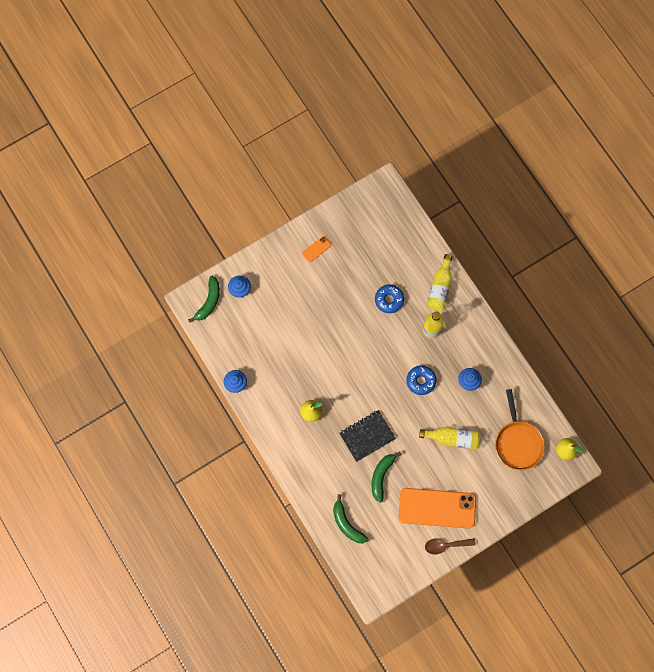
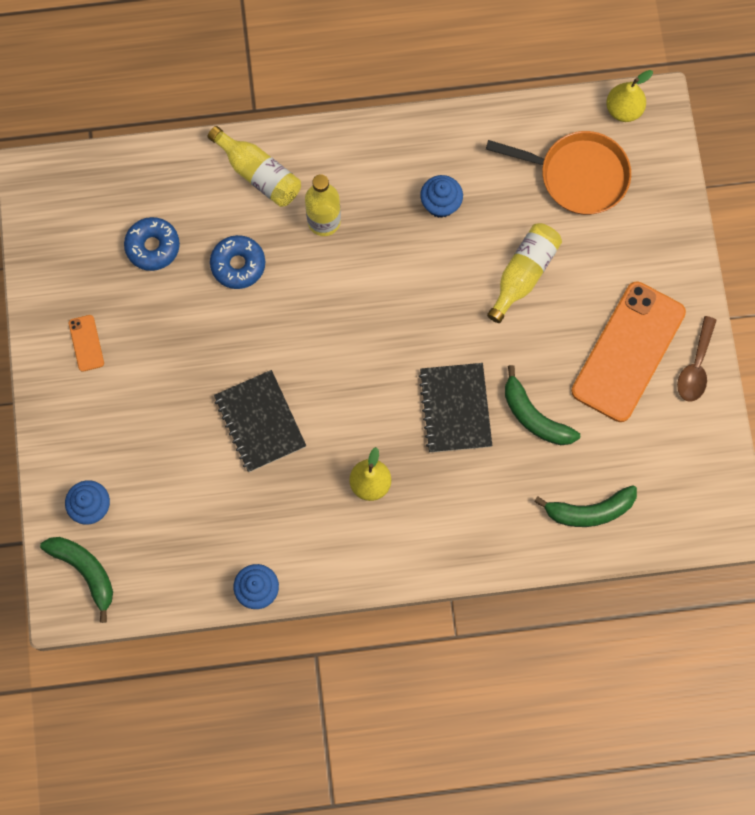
camera: 65 degrees left, 0 degrees up
(316, 347) = (260, 422): none -> black notebook
(421, 381) = (403, 278): blue donut -> blue donut (153, 247)

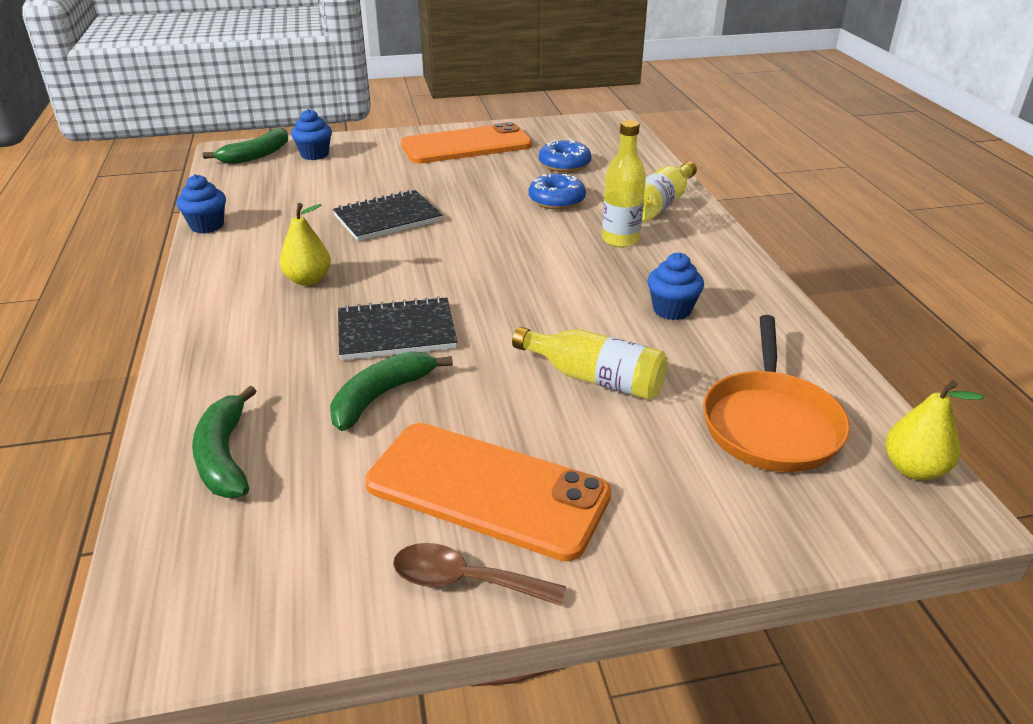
camera: 85 degrees right, 40 degrees down
(86, 343) = (466, 145): orange phone -> orange phone, size x2.49

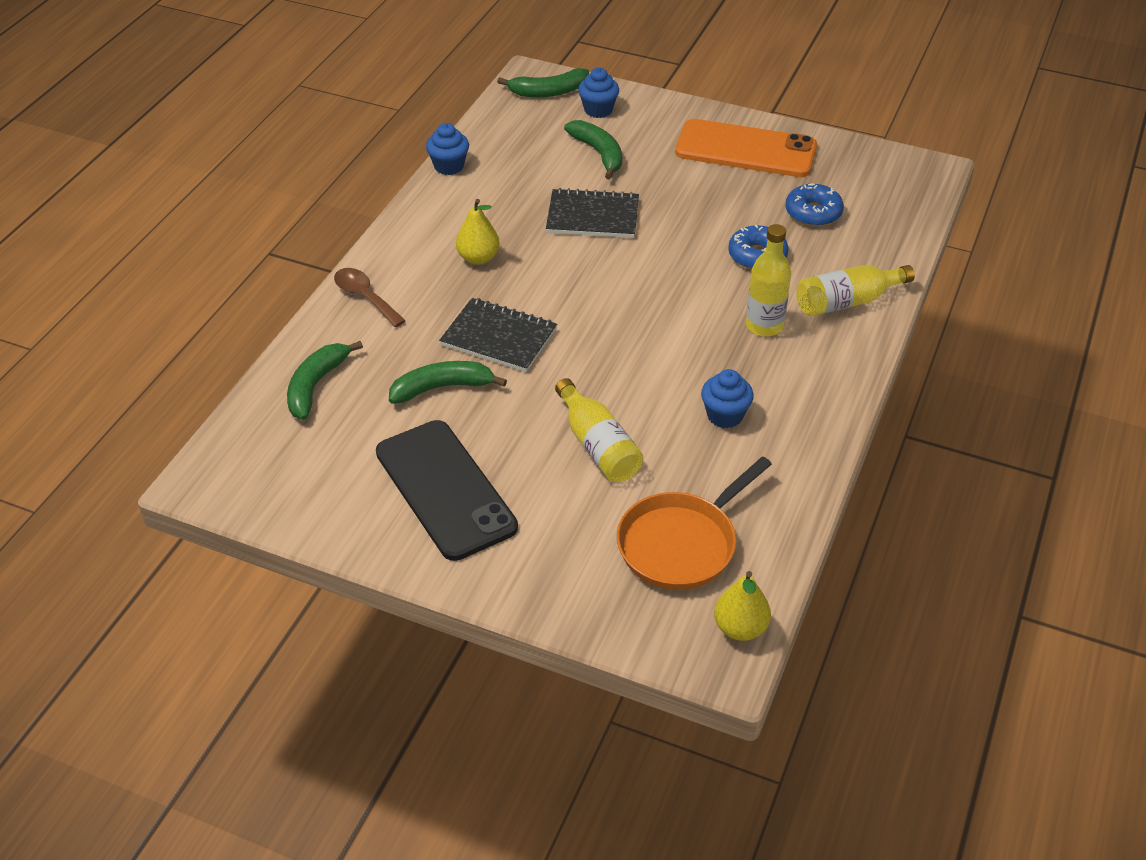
camera: 35 degrees right, 10 degrees up
(346, 179) = (599, 153): none -> green banana
(464, 581) = (380, 538): brown spoon -> brown spoon (365, 297)
(487, 489) = (445, 489): orange phone -> black phone

